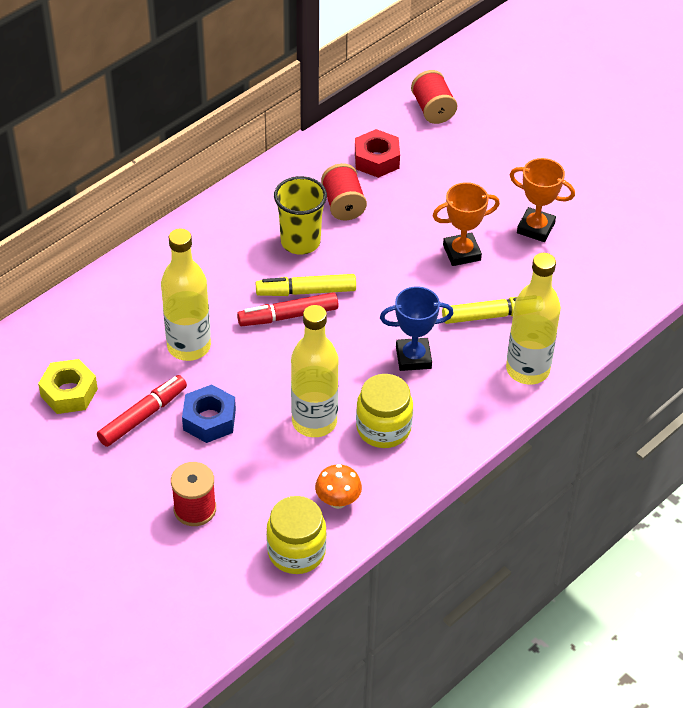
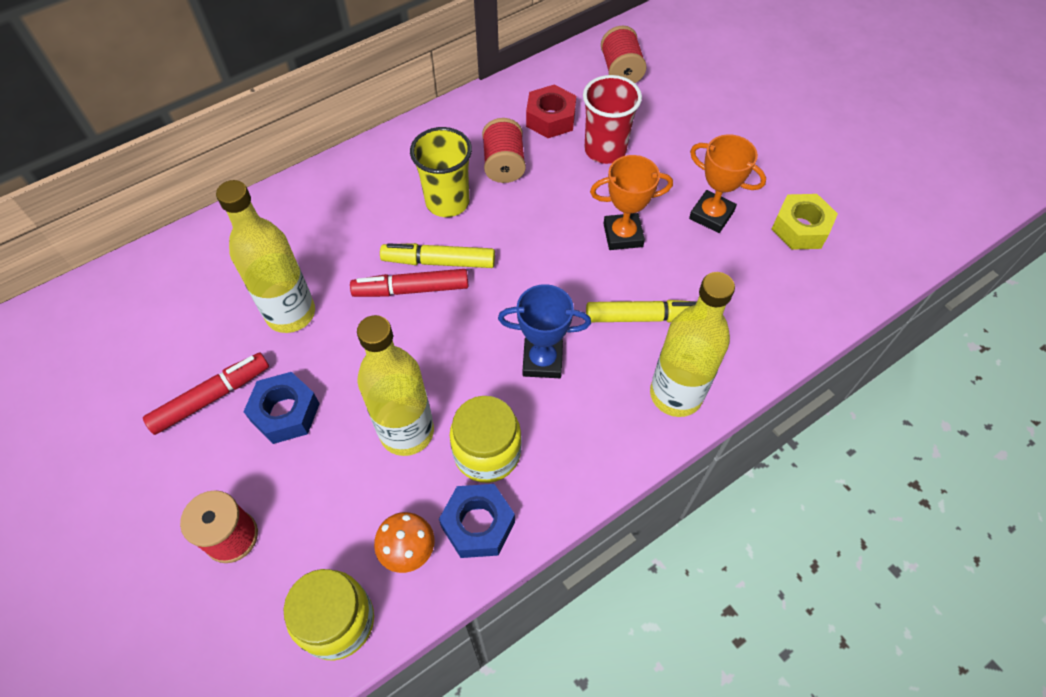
camera: 10 degrees right, 10 degrees up
(69, 392) = (140, 355): yellow nut -> yellow nut (800, 228)
(388, 477) = (478, 524): none -> blue nut
(432, 182) = (605, 150): none -> red cup

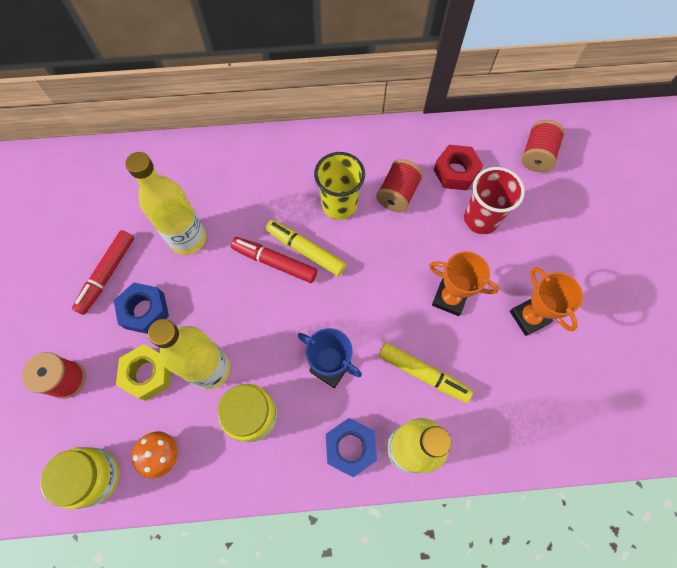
camera: 30 degrees right, 10 degrees up
(211, 397) = (107, 274): red marker -> red marker turned 120 degrees clockwise
(478, 524) = (215, 464): blue nut -> blue nut (350, 447)
(800, 228) = (594, 366): yellow nut -> yellow nut (148, 374)

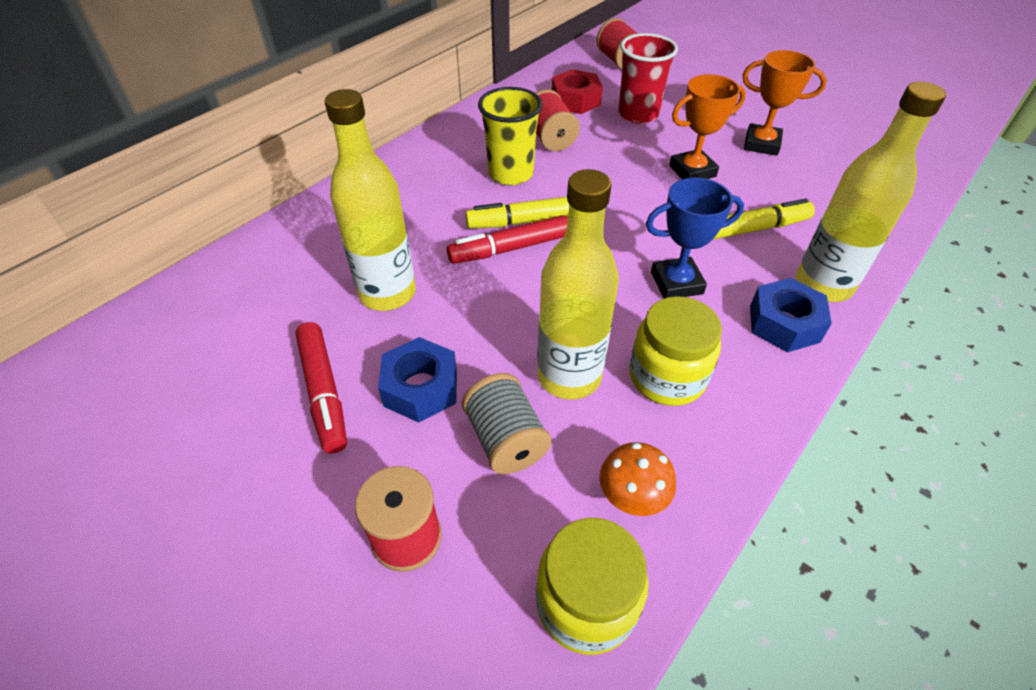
camera: 45 degrees left, 20 degrees down
(148, 374) = (506, 439): yellow nut -> grey spool

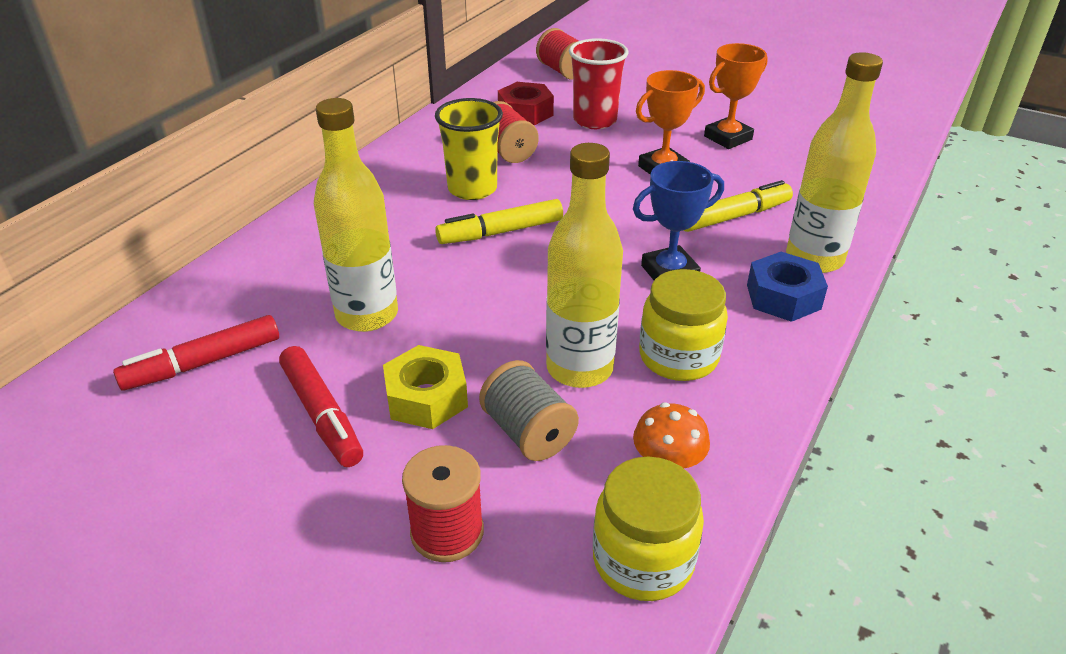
camera: 10 degrees left, 10 degrees down
(421, 388) = (426, 397): blue nut -> yellow nut
(510, 248) = (489, 259): red marker -> red marker (204, 363)
(761, 144) = (728, 138): orange trophy -> orange trophy turned 45 degrees counterclockwise

